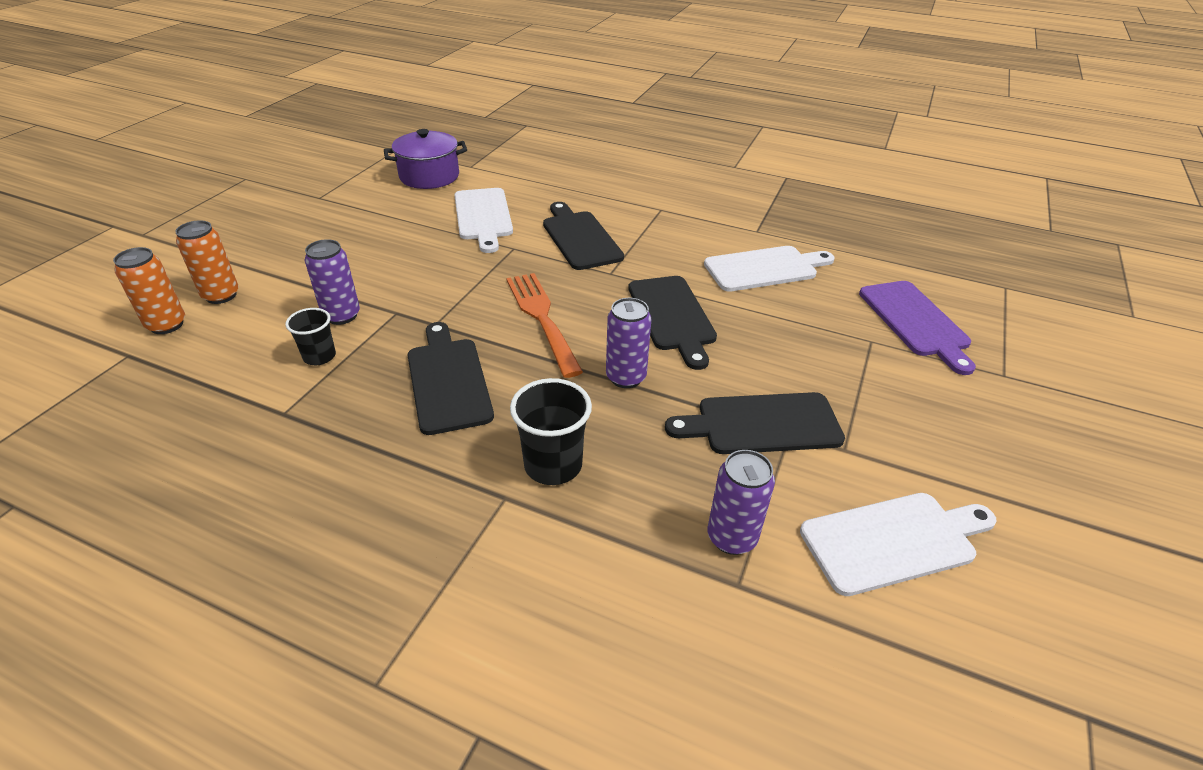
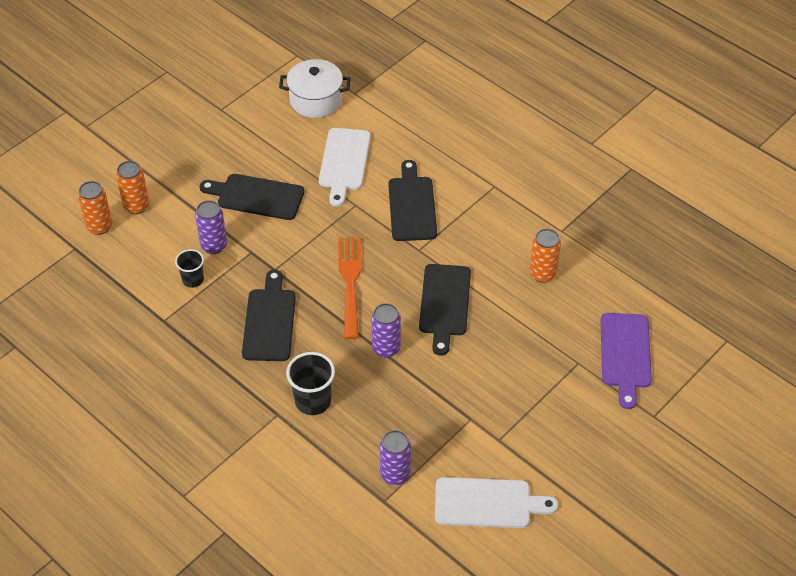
camera: 20 degrees right, 10 degrees up
(429, 176) = (316, 100): purple pot -> white pot
(762, 424) = (457, 408): black cutting board -> black cutting board (256, 196)
(765, 268) = (542, 274): white cutting board -> orange can

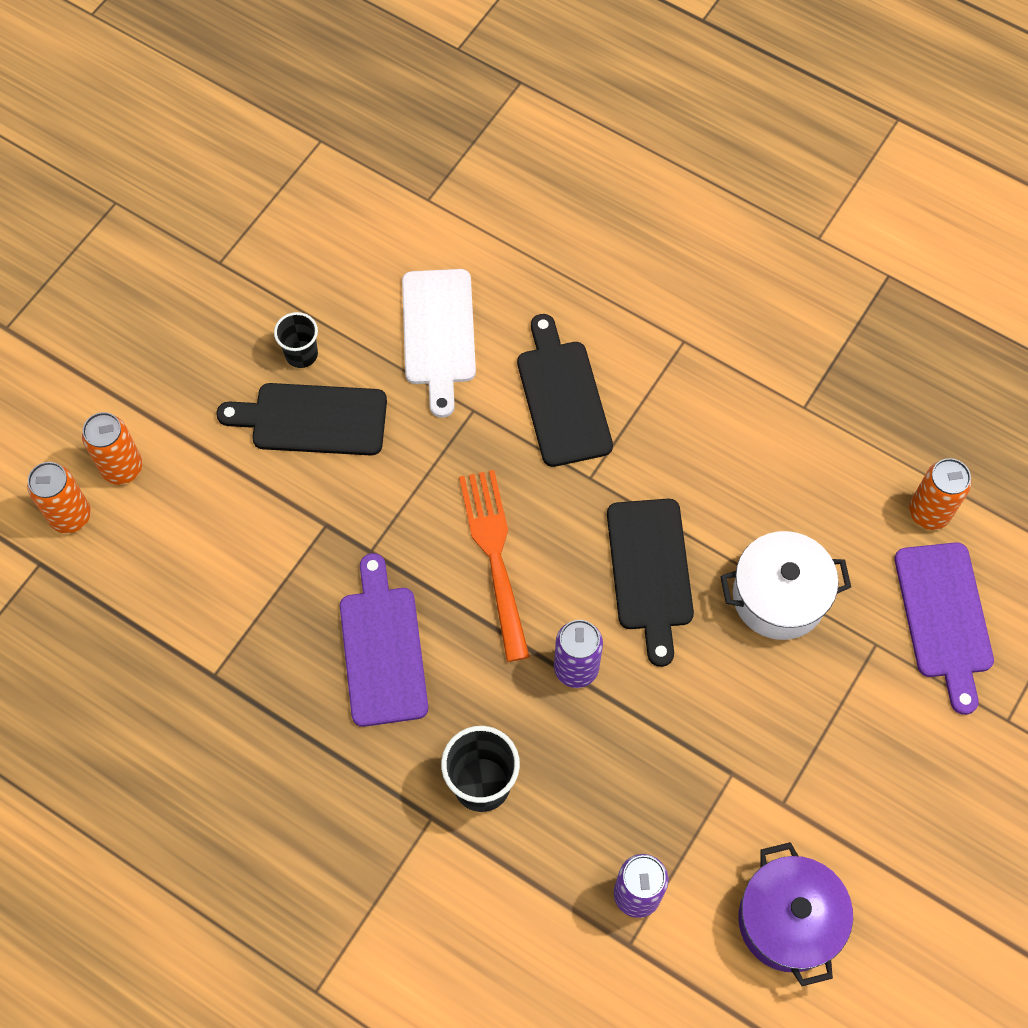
camera: 10 degrees left, 15 degrees up
(193, 280) = (244, 592): black cup -> black cup (301, 354)
(214, 246) = (264, 523): purple can -> none
(269, 321) = (383, 649): black cutting board -> purple cutting board
(316, 100) = (368, 222): white pot -> white pot (779, 597)
(487, 503) = (788, 920): white cutting board -> purple pot
(542, 274) = (790, 491): orange can -> orange can (929, 513)

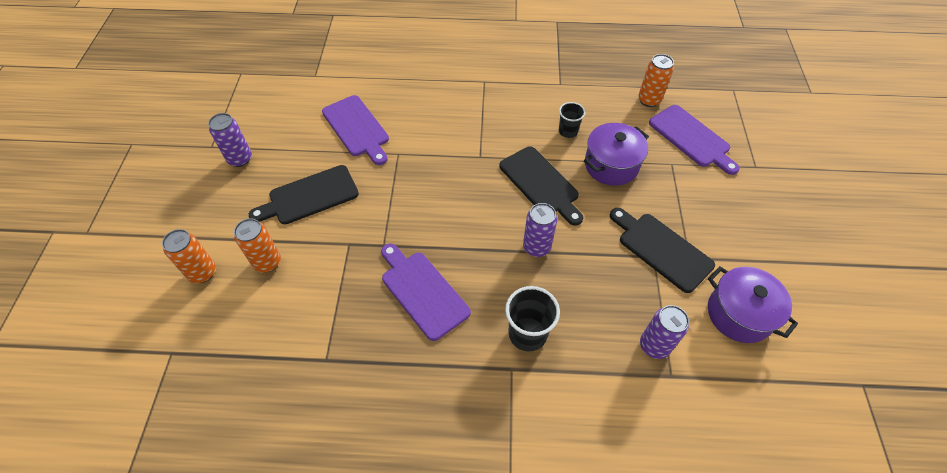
camera: 30 degrees left, 10 degrees down
(70, 516) = (180, 315): orange can -> orange can (267, 262)
(249, 305) = (240, 159): none -> purple can
(301, 354) = (285, 169): black cup -> black cup (568, 131)
(438, 333) = (357, 128): white cutting board -> purple cutting board
(495, 557) = (456, 215): orange fork -> none
(562, 397) = (441, 128): black cutting board -> black cutting board (661, 249)
(779, 597) = (611, 165): white pot -> purple pot

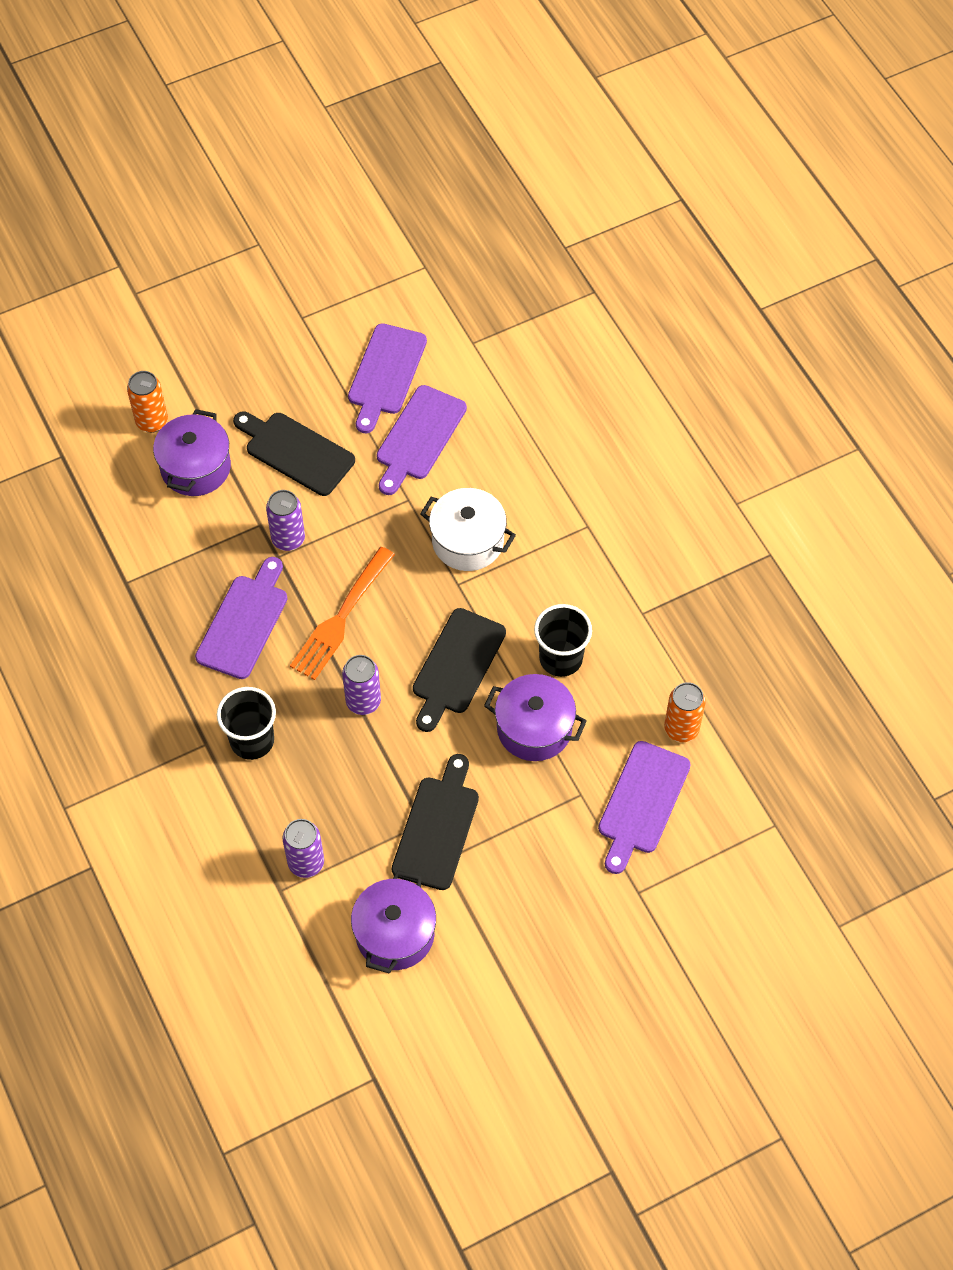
camera: 60 degrees right, 5 degrees up
(240, 159) = (303, 355): purple can -> purple can (288, 539)
(267, 262) = (195, 467): orange can -> purple pot
(296, 124) = (385, 374): none -> purple cutting board
(452, 138) = (468, 541): none -> white pot
(460, 229) = (341, 616): none -> orange fork
(568, 131) = (560, 658): black cup -> black cup, size x1.57

